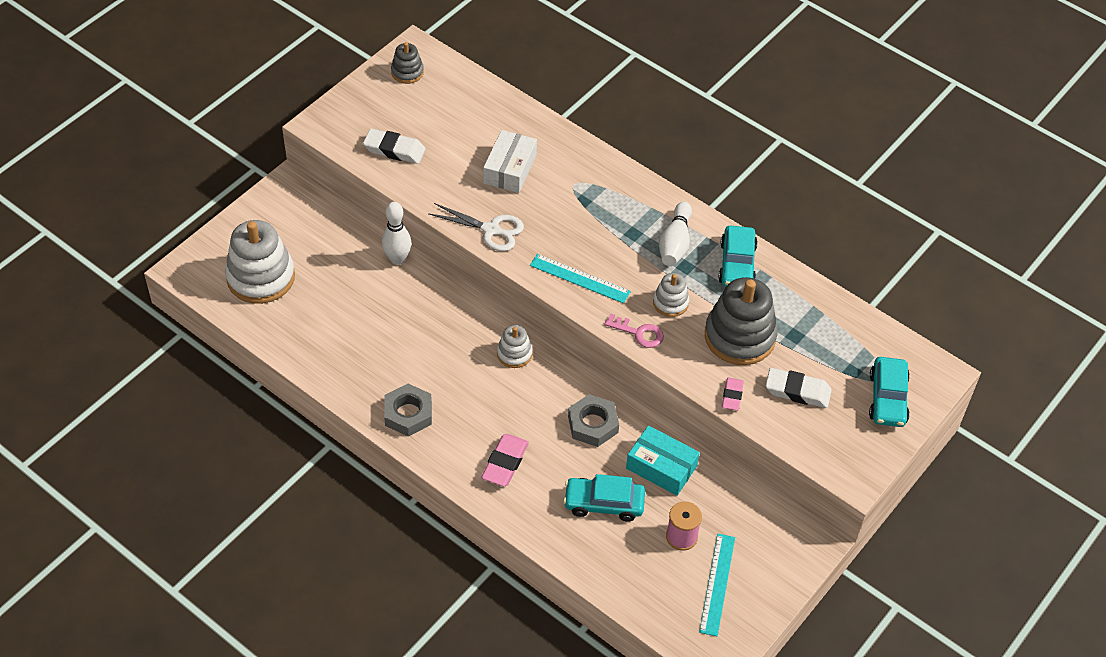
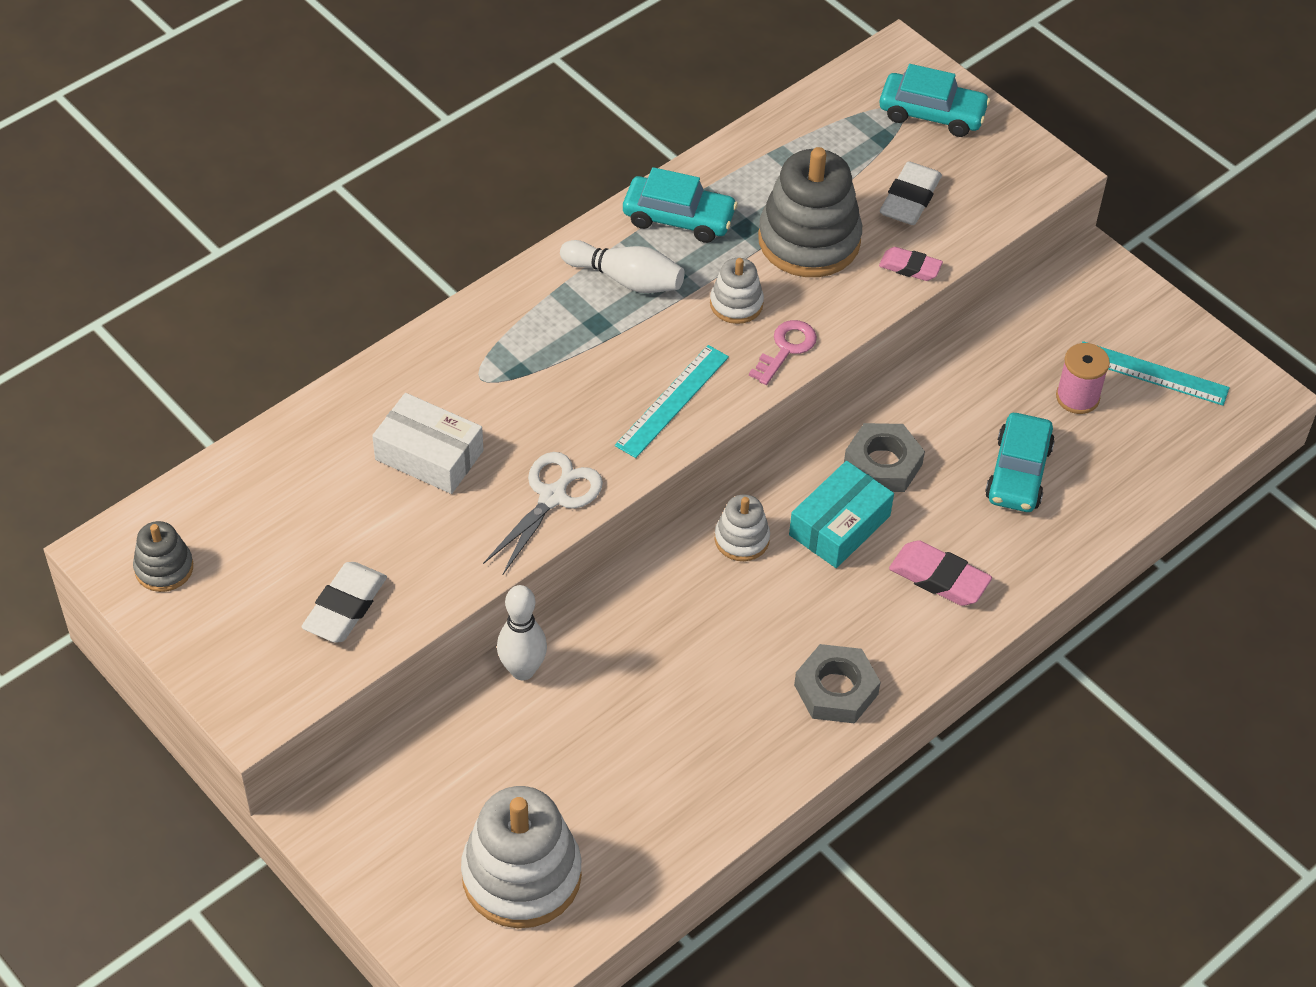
camera: 80 degrees left, 0 degrees up
(661, 467) = (964, 399): turquoise box -> turquoise box (839, 525)

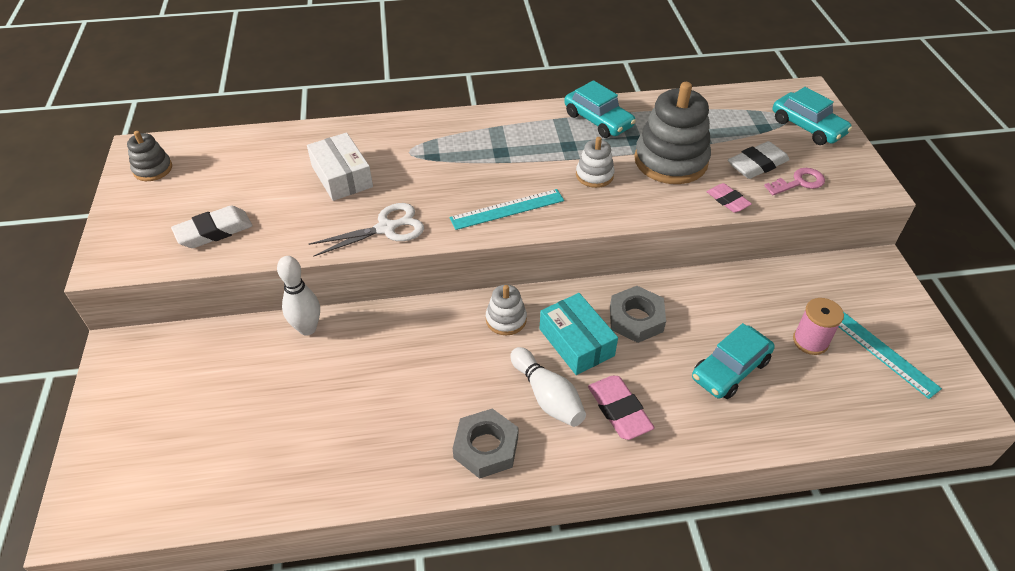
camera: 35 degrees right, 5 degrees down
(521, 875) = (182, 454): white stacking toy -> none
(625, 279) = (538, 137): white bowling pin -> white bowling pin (547, 396)
(786, 349) = (605, 211): pink key -> pink key (799, 182)
(839, 525) = (576, 342): turquoise box -> turquoise box turned 75 degrees clockwise

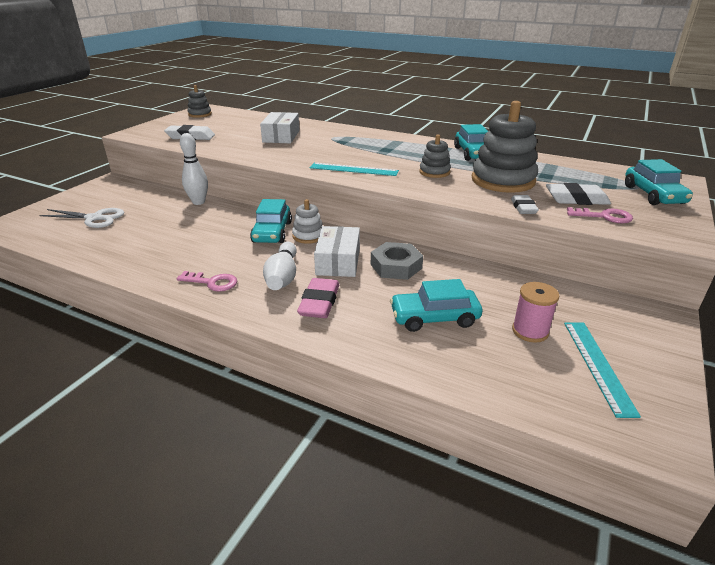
camera: 35 degrees right, 15 degrees down
(386, 228) = (273, 157): white scissors -> white scissors (94, 218)
(460, 334) = (272, 232): none -> turquoise car
(486, 447) = (212, 282): grey nut -> pink key
(576, 342) = (338, 261): turquoise box -> white box
(594, 175) = (434, 172): white stacking toy -> grey stacking toy
(727, 201) = (523, 208): pink eraser -> white eraser

